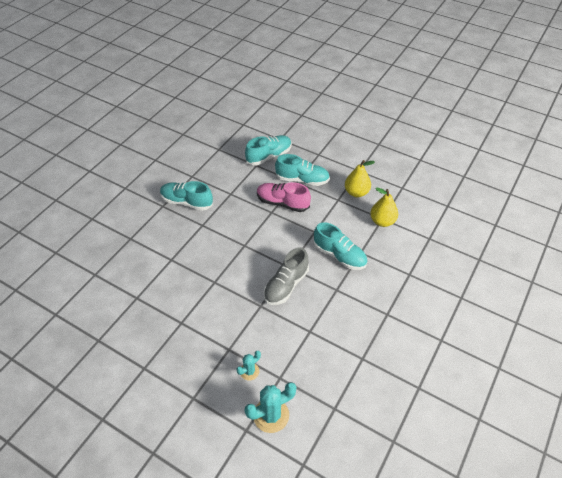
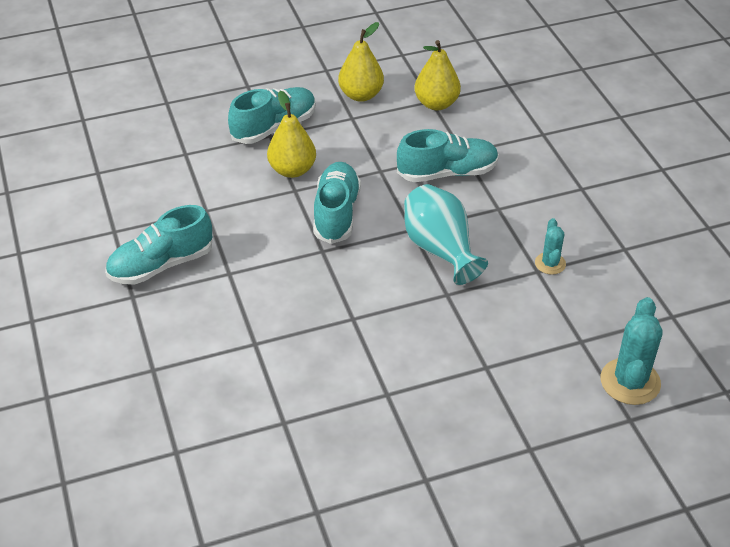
camera: 50 degrees left, 5 degrees down
(249, 371) = (543, 365): turquoise cactus -> turquoise cactus (550, 263)
(269, 156) = (185, 131): turquoise shoe -> turquoise shoe (336, 213)
(282, 203) = (292, 170): pink shoe -> yellow pear
(286, 285) = (440, 250): grey shoe -> turquoise vase

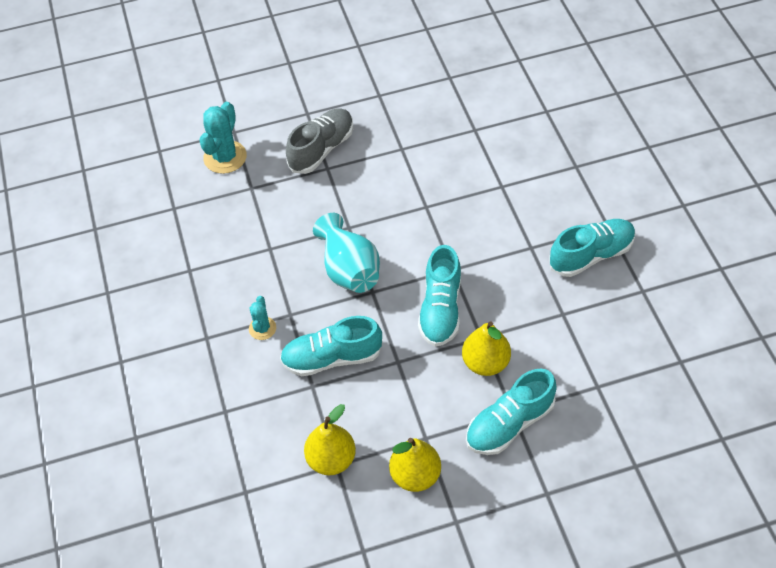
camera: 175 degrees left, 10 degrees up
(498, 393) = (321, 149): none -> grey shoe
(550, 263) = (257, 255): turquoise cactus -> turquoise cactus (262, 328)

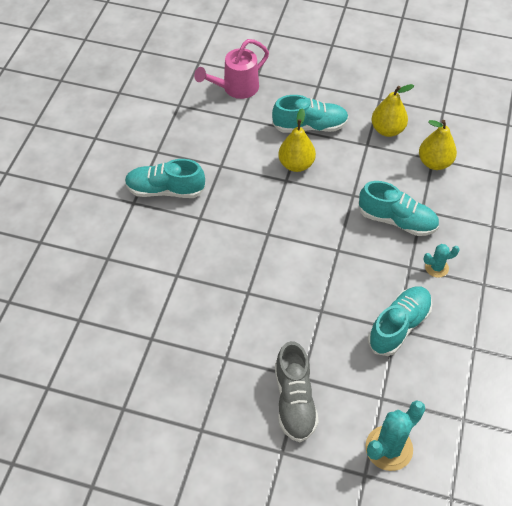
camera: 150 degrees left, 0 degrees up
(262, 328) = (436, 267): turquoise cactus -> turquoise cactus turned 45 degrees clockwise
(321, 149) = (294, 401): grey shoe -> grey shoe turned 75 degrees counterclockwise
(349, 269) = (343, 276): turquoise vase -> none
(440, 309) = (298, 211): turquoise shoe -> turquoise shoe (399, 326)
(640, 426) = (236, 88): none -> pink watering can

